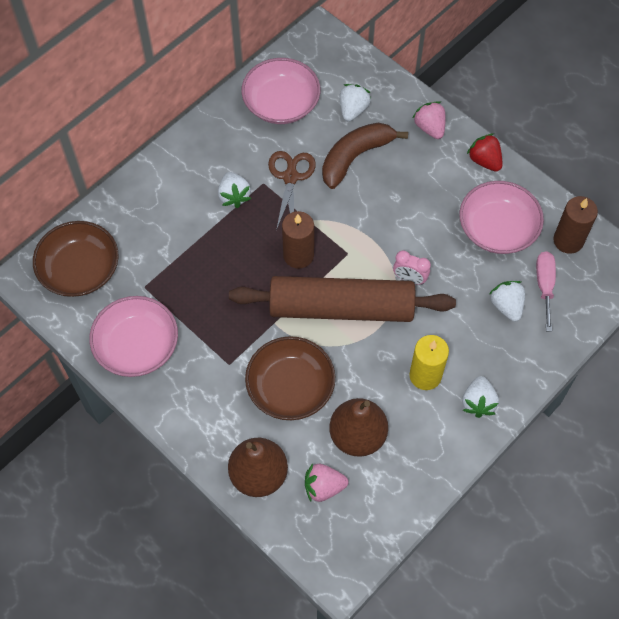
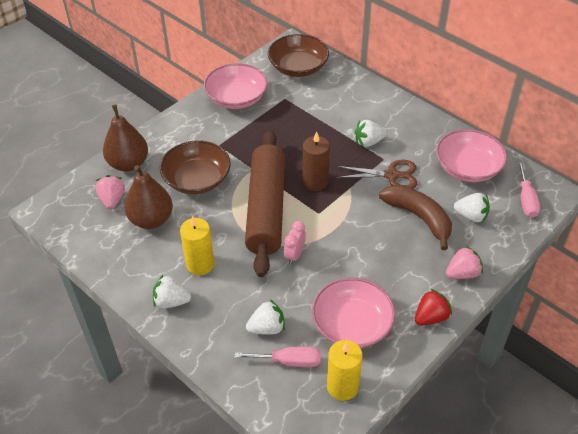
camera: 90 degrees right, 15 degrees down
(330, 59) = (526, 200): none -> pink screwdriver
(568, 240) = (342, 386): brown candle -> yellow candle

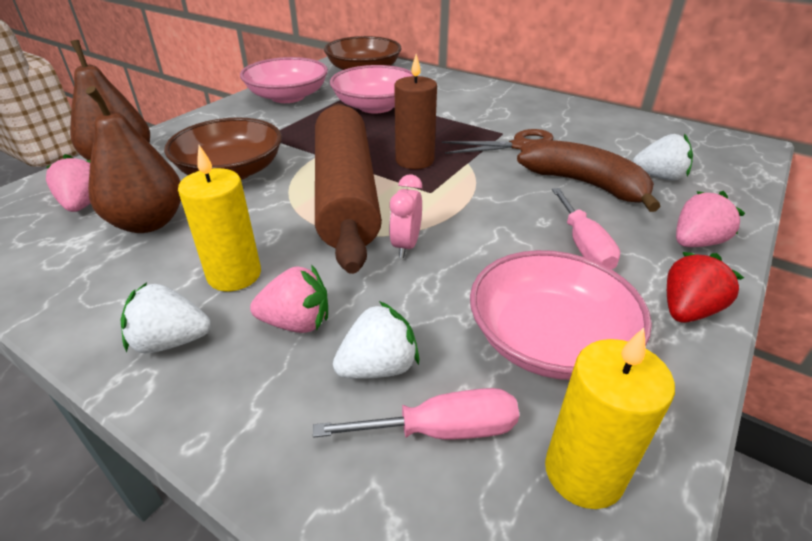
camera: 10 degrees left, 10 degrees down
(231, 298) = (296, 323): none -> pink strawberry
(368, 142) = (475, 120): white strawberry -> none
(467, 168) = (620, 133): pink bowl -> pink bowl (375, 106)
(526, 200) = (720, 155): pink screwdriver -> pink screwdriver (583, 245)

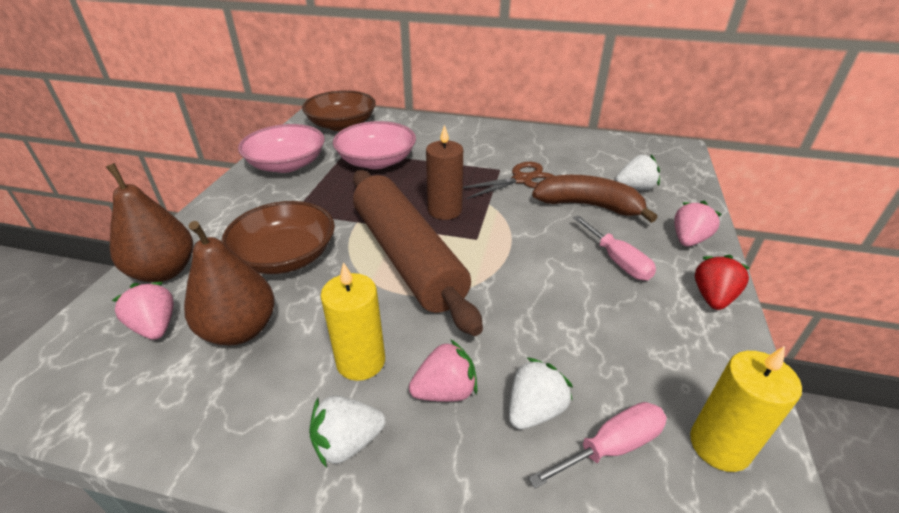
camera: 20 degrees left, 0 degrees up
(406, 245) = (488, 294): pink clock -> none
(549, 340) = (639, 348): pink bowl -> none

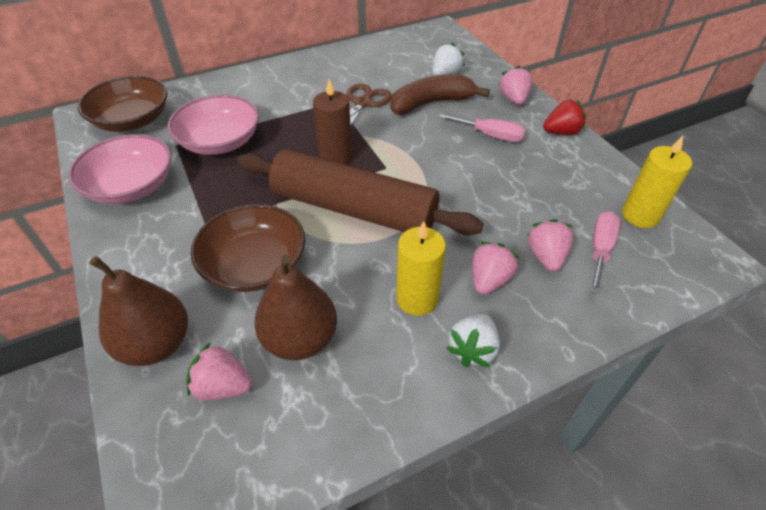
camera: 40 degrees left, 10 degrees up
(534, 410) = (546, 257): white strawberry -> pink strawberry
(712, 297) = (561, 132): red strawberry -> red strawberry turned 90 degrees clockwise

